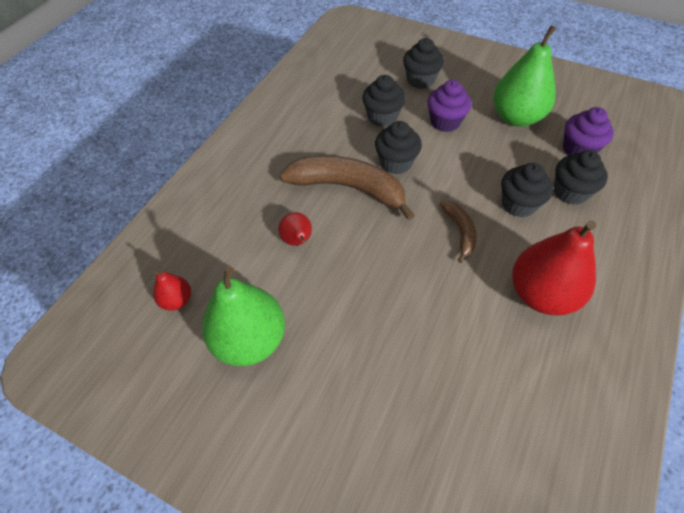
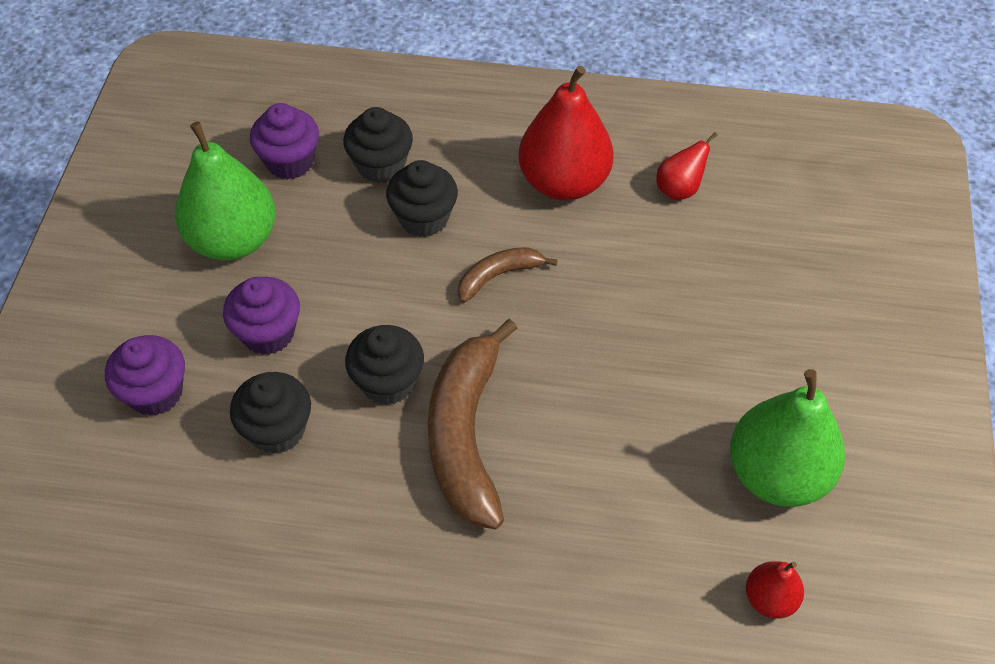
camera: 110 degrees left, 0 degrees up
(297, 241) = (596, 472): red pear -> red pear (679, 189)
(420, 80) = (155, 392): black cupcake -> purple cupcake

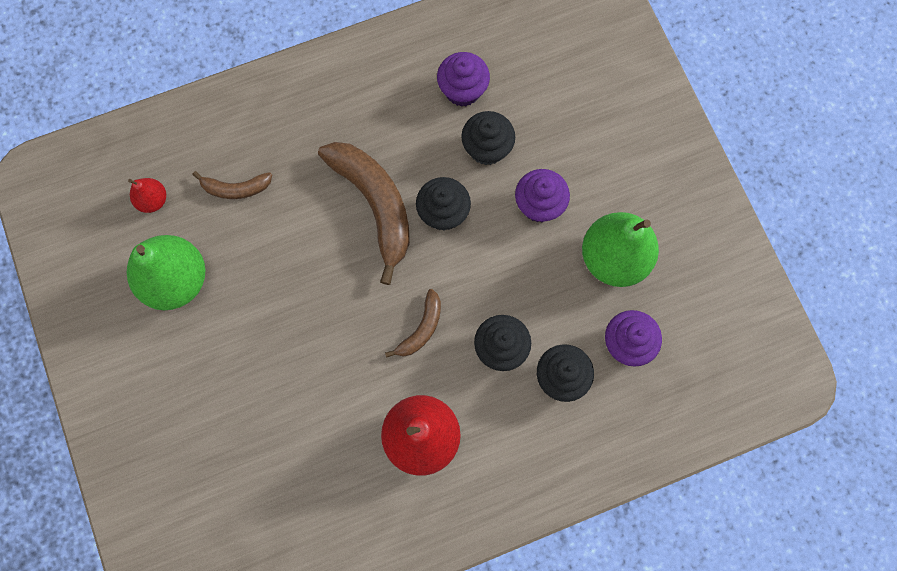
camera: 150 degrees right, 20 degrees up
(155, 392) = (574, 131): purple cupcake -> purple cupcake (462, 90)
(641, 553) = (236, 188): none -> brown banana
(679, 189) = (334, 479): red pear -> none

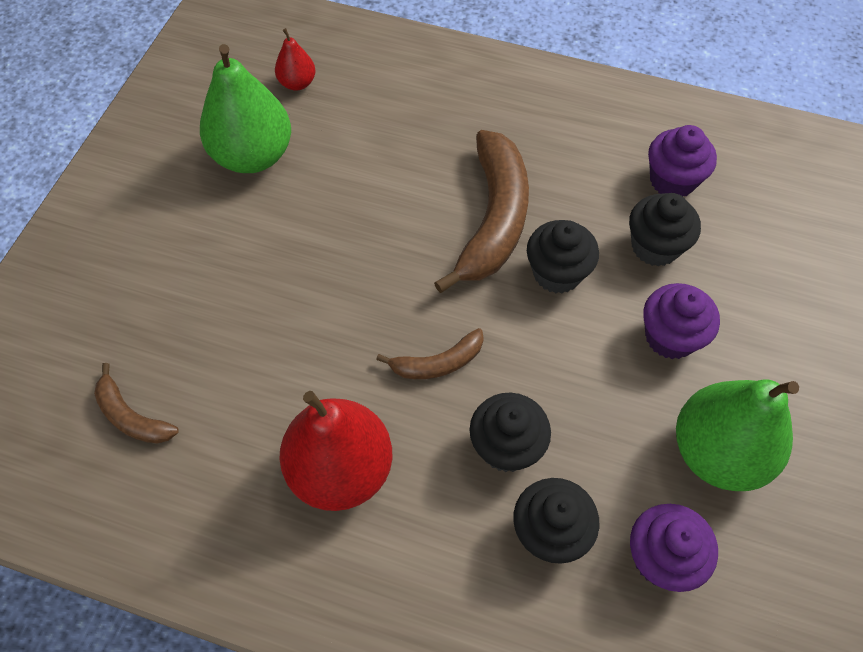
camera: 40 degrees right, 15 degrees down
(236, 188) = (376, 121): brown banana -> brown banana (132, 416)

